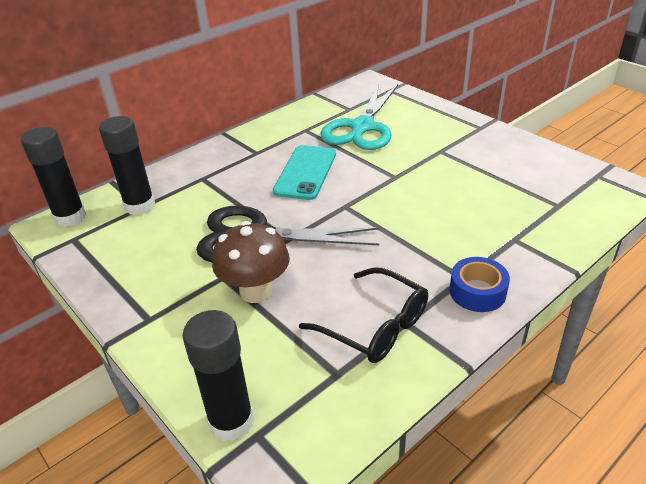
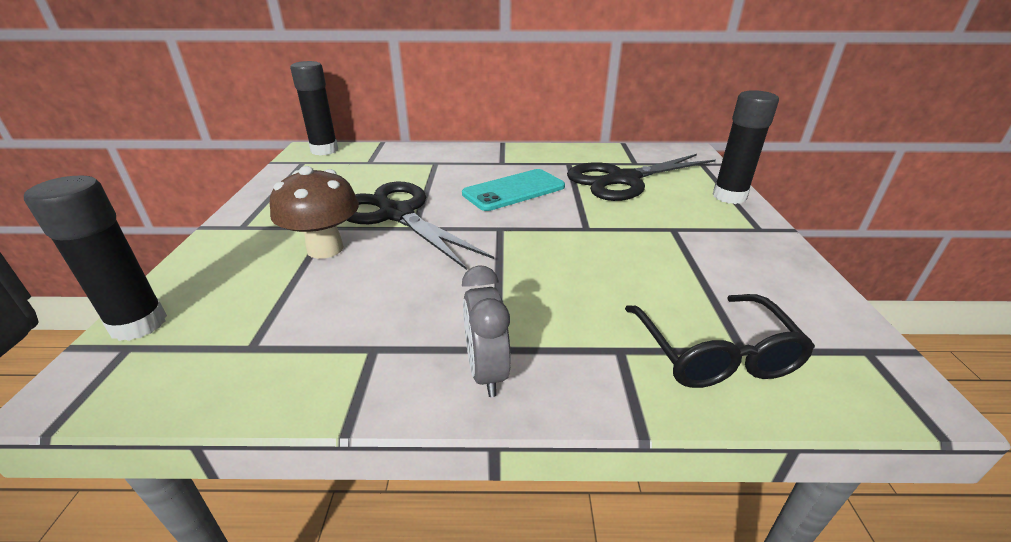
camera: 40 degrees right, 5 degrees down
(140, 206) = (369, 161): black glue stick -> black glue stick (729, 196)
(362, 127) = (623, 180): turquoise scissors -> black scissors
(375, 326) = (346, 332): black glasses -> black glasses (714, 354)
(477, 292) = (486, 372): blue tape -> grey clock

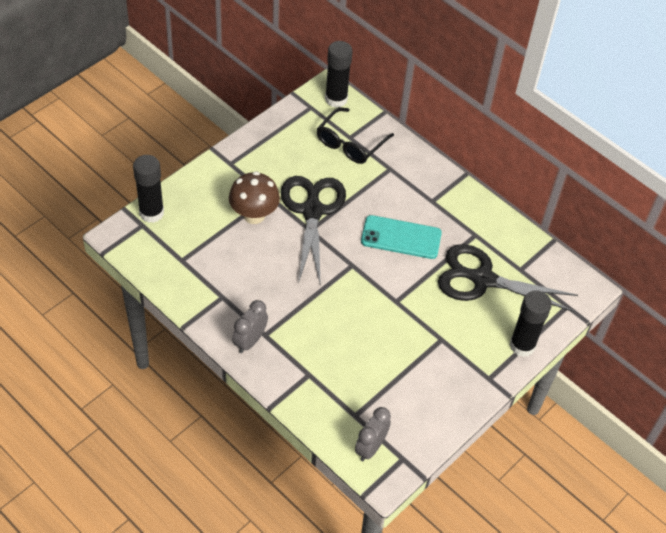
camera: 40 degrees right, 20 degrees up
(714, 354) = (341, 407): black glasses -> black glasses (350, 143)
(825, 370) = (370, 447): none -> grey clock

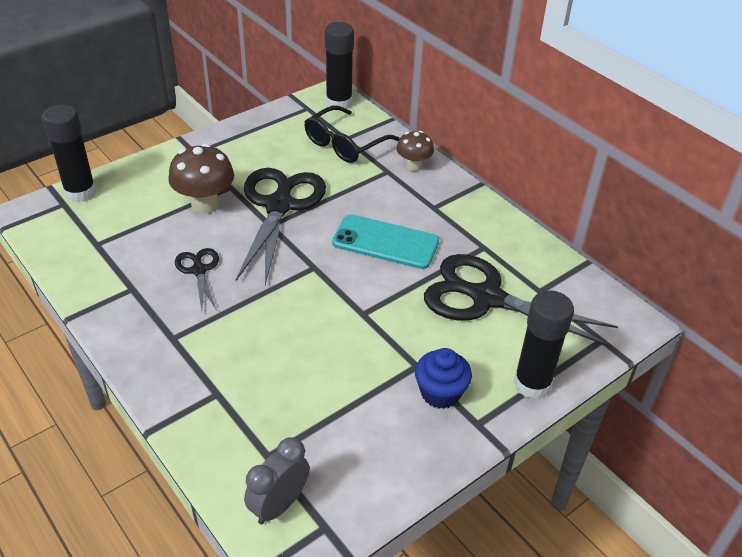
camera: 10 degrees right, 10 degrees down
(250, 341) = (149, 344): grey clock -> none
(267, 276) = (199, 270): none -> black scissors
(410, 161) = (413, 166): none -> brown mushroom
(461, 358) = (440, 393): none -> blue cupcake

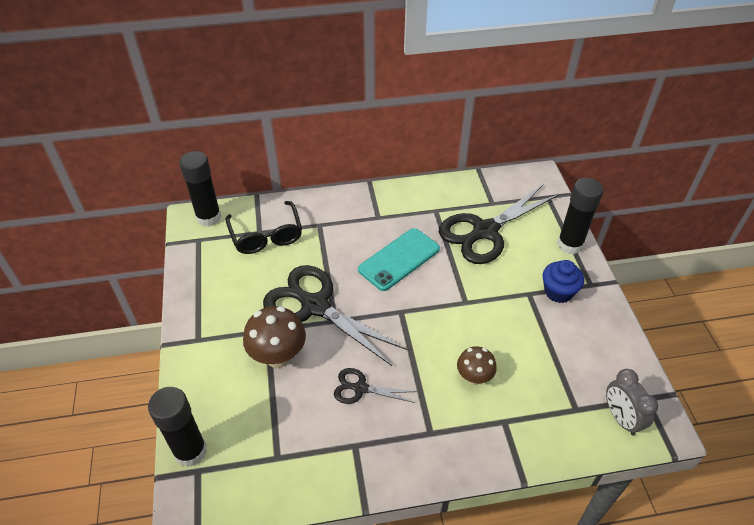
camera: 60 degrees left, 5 degrees up
(413, 166) = (324, 208): brown mushroom -> brown mushroom (474, 377)

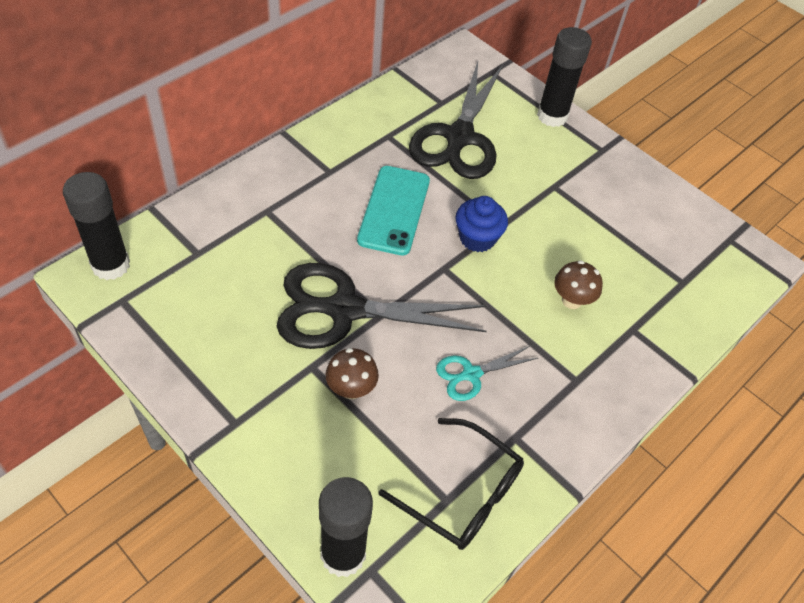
camera: 40 degrees left, 5 degrees up
(266, 235) = (211, 253): black glasses -> black glasses (462, 494)
(278, 356) = (351, 389): brown mushroom -> brown mushroom, size x0.63
(360, 388) = (471, 374): black scissors -> turquoise scissors
(558, 292) = (579, 171): blue cupcake -> blue cupcake (477, 238)
(621, 418) = (724, 270): grey clock -> none

